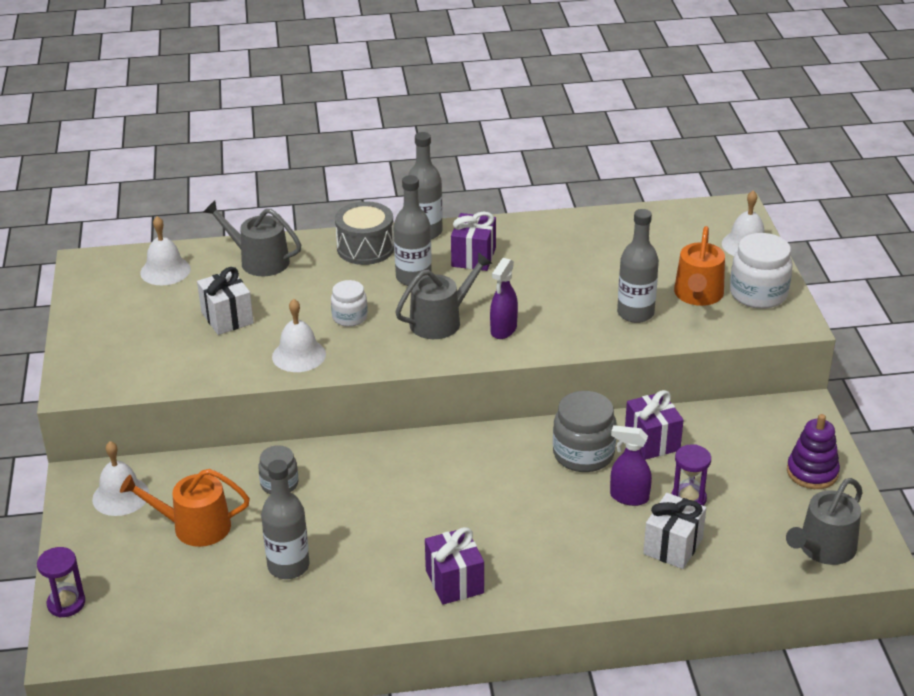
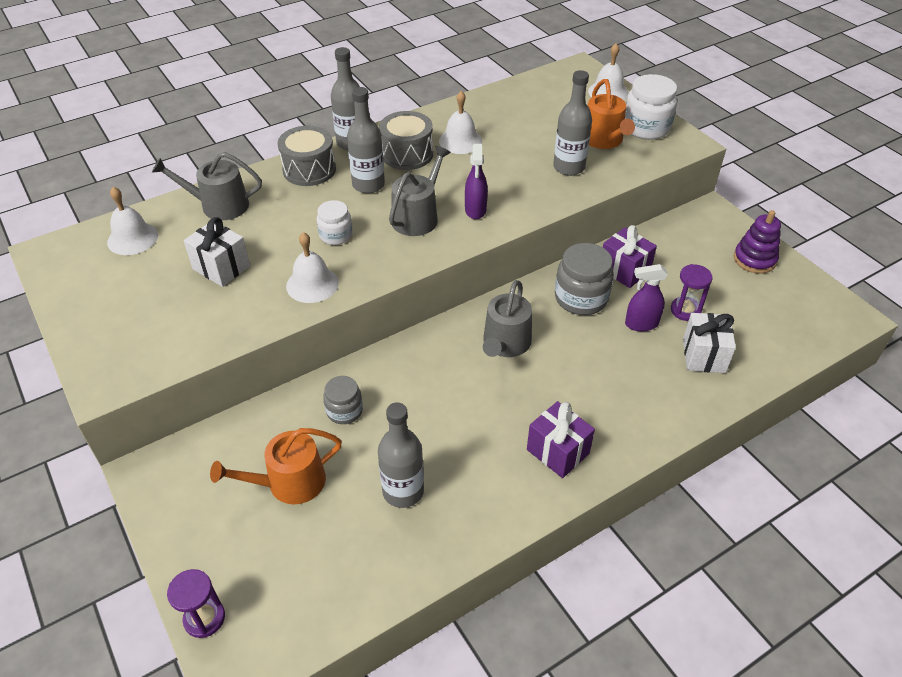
camera: 25 degrees left, 10 degrees up
(120, 496) = (196, 476): white bell -> white bell (460, 141)
(473, 257) = (407, 154): purple gift -> grey drum
(823, 548) = (809, 319): grey watering can -> grey watering can (505, 344)

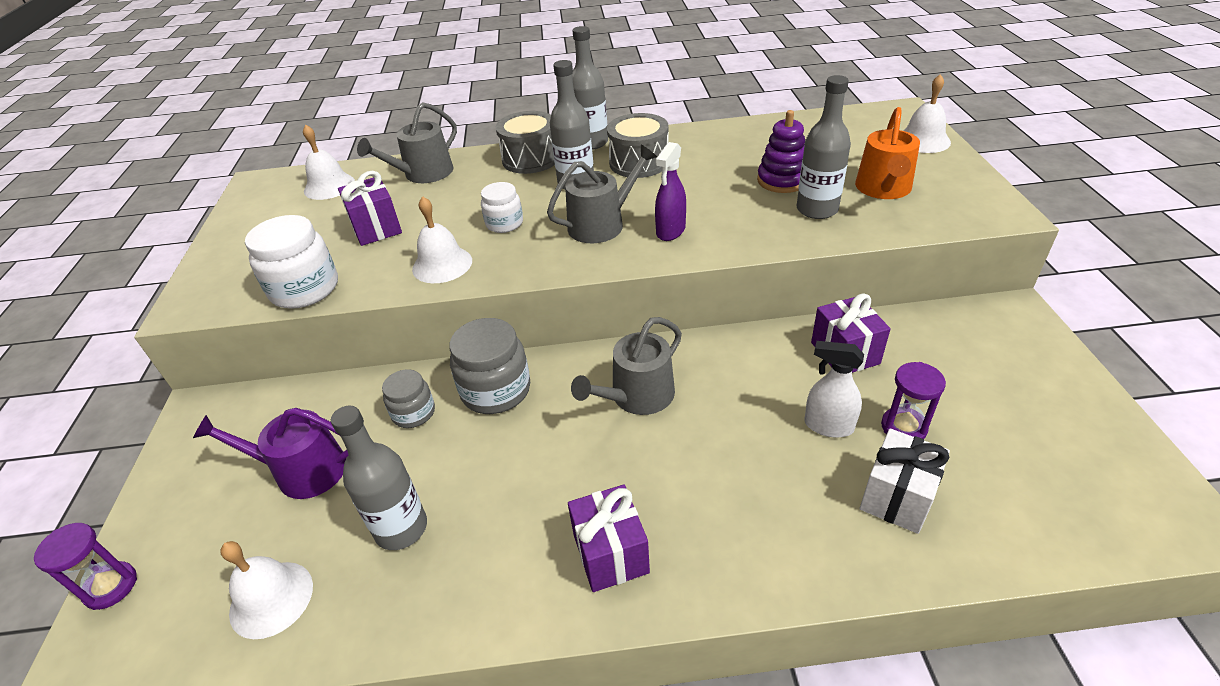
camera: 30 degrees right, 5 degrees down
(219, 205) = (423, 174): grey watering can -> grey watering can turned 75 degrees counterclockwise
(221, 267) = (376, 228): white gift -> purple gift
(289, 483) = (302, 471): orange watering can -> purple watering can
(460, 141) = (706, 160): white bell -> white bell (271, 599)
(581, 298) = (766, 370): grey jar -> grey jar (496, 390)
(641, 324) = (828, 426): purple spray bottle -> white spray bottle
(646, 128) = (951, 185): white jar -> white jar (305, 289)
(754, 259) = (1051, 389): purple stacking toy -> purple stacking toy (782, 180)

